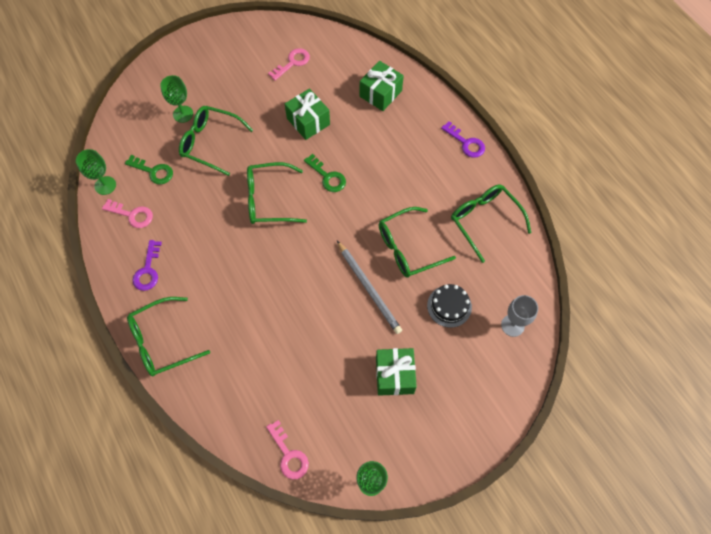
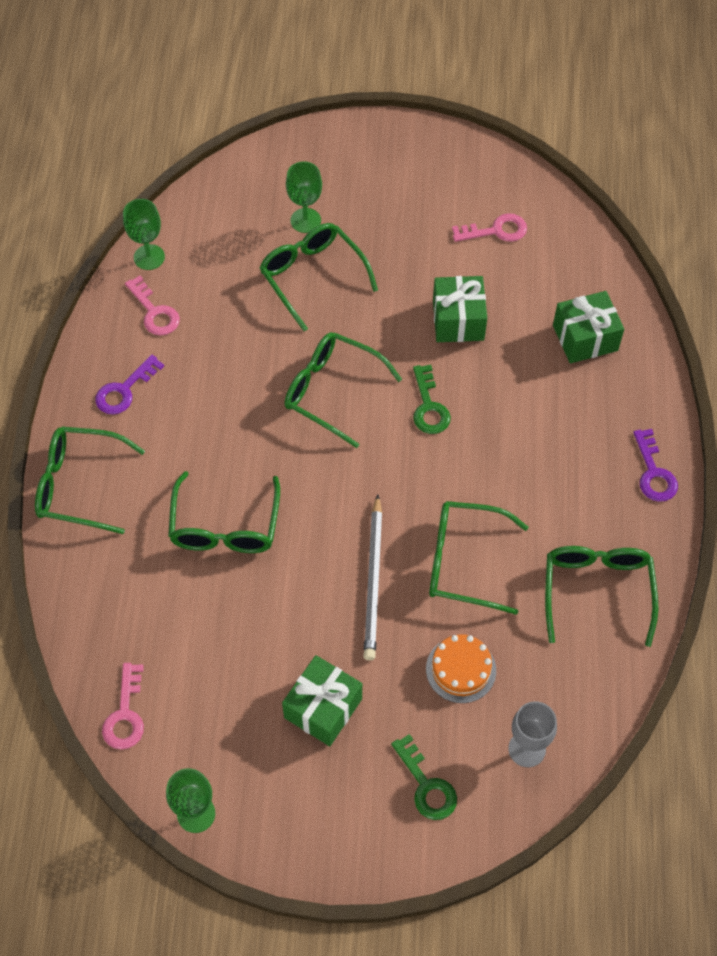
camera: 35 degrees right, 5 degrees down
(153, 171) = (217, 273): green key -> green key (426, 785)
(265, 311) = (225, 526): none -> green glasses
(449, 306) = (461, 669): black cake -> orange cake

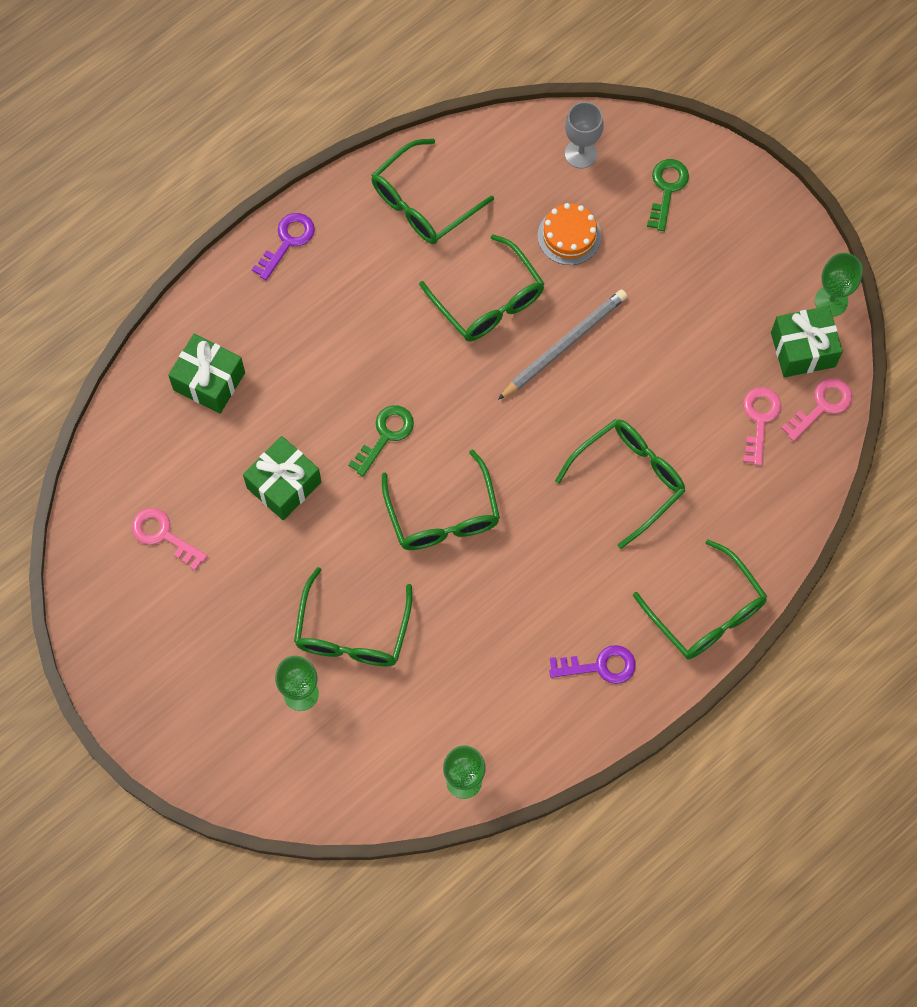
camera: 135 degrees left, 10 degrees up
(154, 312) = (509, 719): pink key -> pink key (759, 420)
(323, 708) = (685, 292): green gift -> green gift (803, 349)

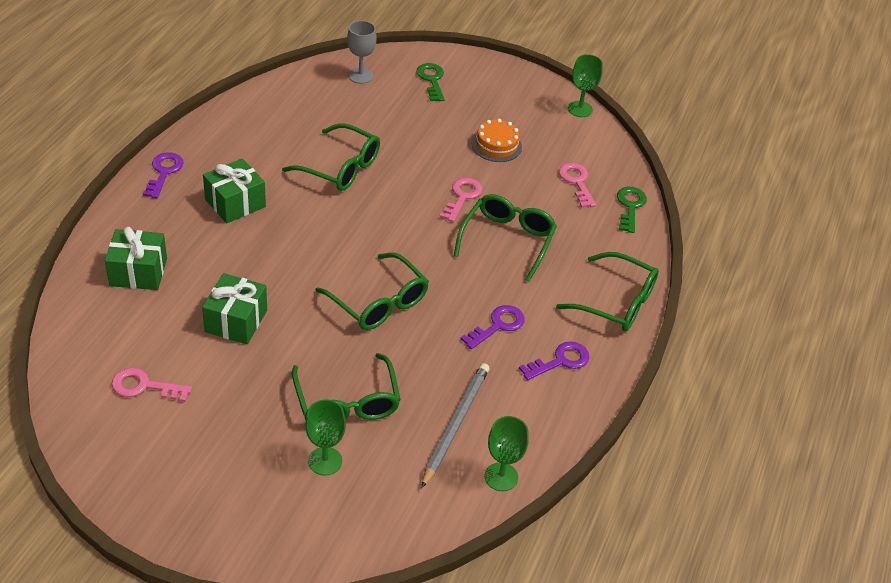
camera: 30 degrees left, 25 degrees down
(385, 435) = (304, 266): green key -> green key (630, 206)
(423, 203) = (259, 126): green glasses -> none
(556, 594) = (497, 325): none -> purple key
(564, 345) = (411, 177): grey pencil -> grey pencil (455, 424)
(569, 236) = (378, 119): orange cake -> orange cake (496, 145)
(803, 349) = (579, 138): green gift -> green gift (235, 203)
(821, 406) = (613, 164): pink key -> pink key (462, 197)

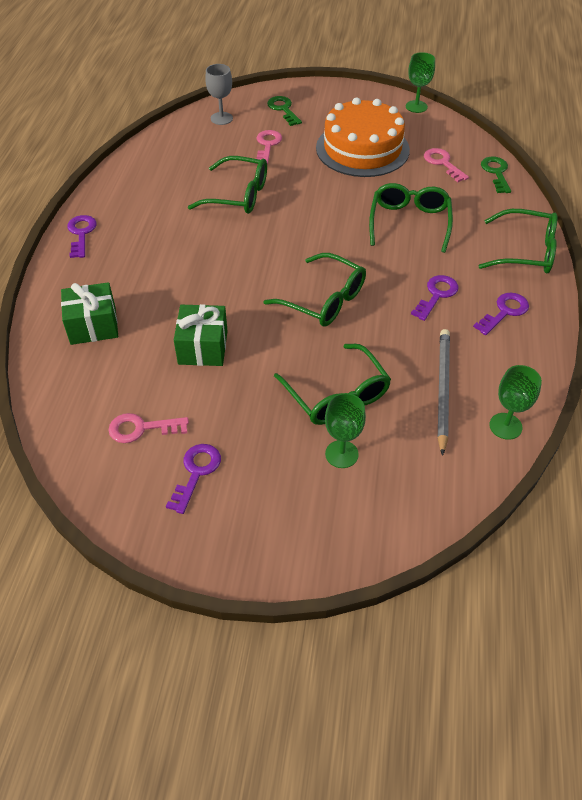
camera: 10 degrees left, 5 degrees up
(178, 442) = (196, 473): none -> purple key
(235, 203) = (158, 245): green gift -> none
(462, 197) = (354, 196): pink key -> pink key (267, 145)
(496, 145) = (362, 149): orange cake -> orange cake, size x2.08

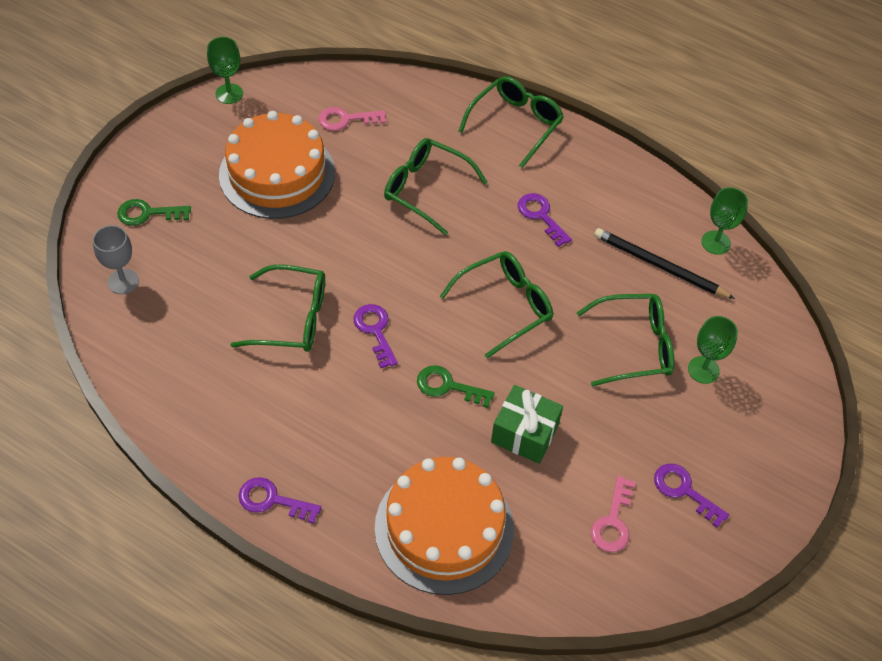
camera: 70 degrees left, 5 degrees up
(93, 325) = (444, 528): green gift -> orange cake
(238, 195) = (292, 318): green glasses -> green glasses turned 60 degrees clockwise
(267, 145) = (212, 256): pink key -> none
(442, 389) = (659, 266): grey pencil -> black pencil
(496, 173) = (387, 87): green key -> green key (448, 386)
(504, 312) = (586, 178): purple key -> purple key (375, 331)

